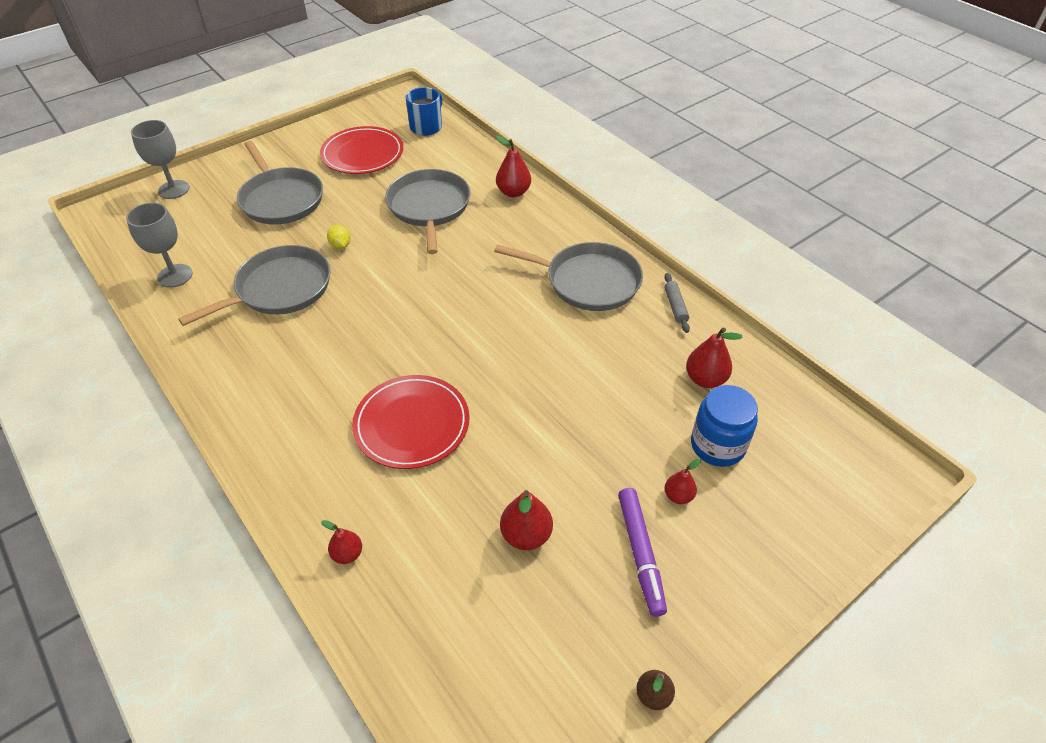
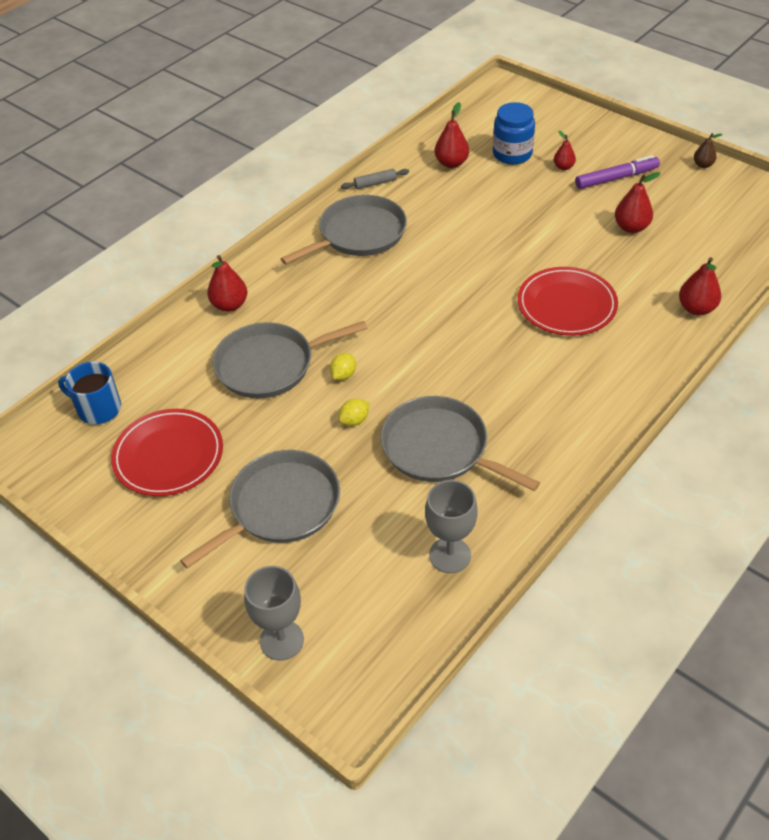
camera: 100 degrees left, 0 degrees up
(347, 554) = (696, 308): red pear -> red pear, size x1.60
(395, 246) = (343, 375): none -> yellow lemon
(588, 281) = (358, 234): grey pan -> grey pan turned 45 degrees clockwise

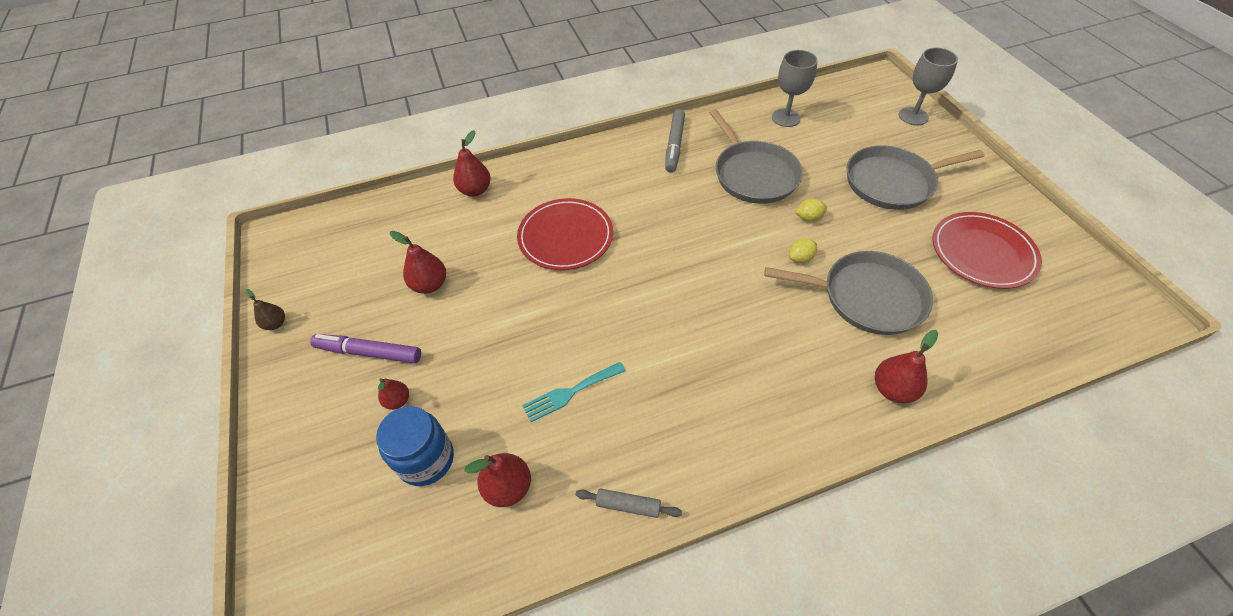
camera: 150 degrees left, 5 degrees up
(98, 409) = (1056, 325): blue mug -> none
(358, 234) = (700, 421): grey pan -> none
(457, 214) = (570, 392): none -> turquoise fork
(553, 448) = (674, 145): none -> grey marker

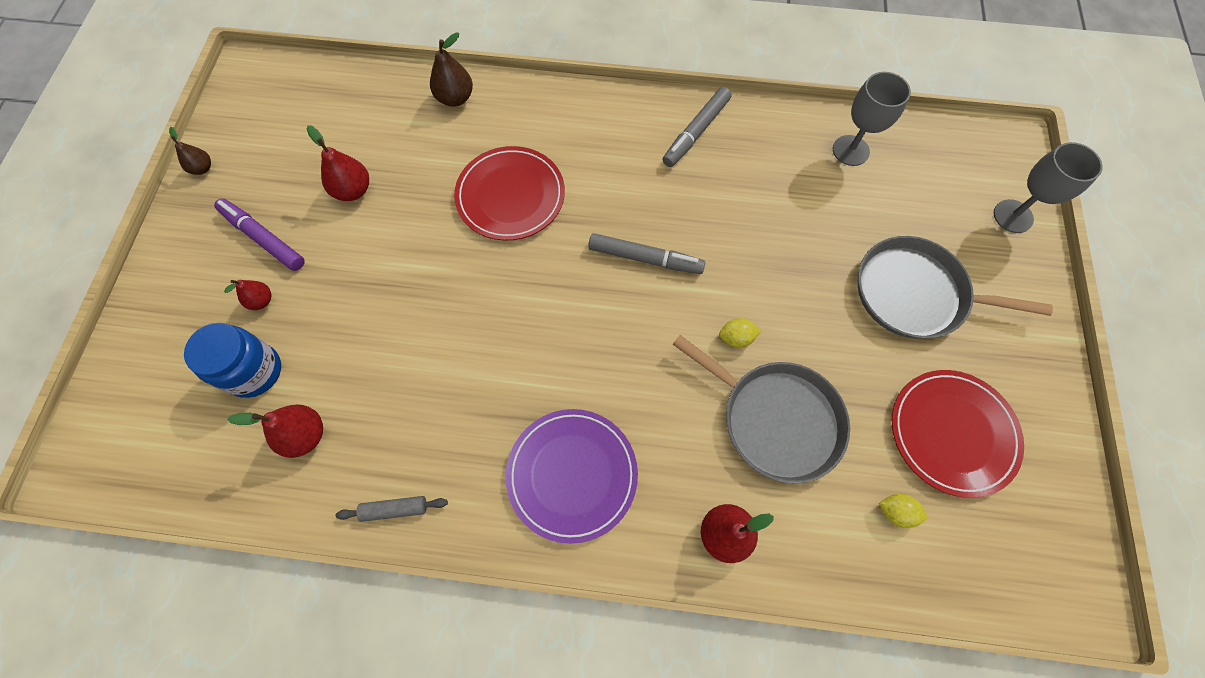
camera: 25 degrees right, 15 degrees up
(475, 190) = (455, 98): red pear -> brown pear
(570, 392) = (412, 371): turquoise fork -> none
(628, 505) = (394, 509): grey rolling pin -> grey rolling pin turned 45 degrees counterclockwise
(697, 236) = (645, 258): none -> grey marker
(753, 174) = (759, 209): grey pan -> none
(753, 405) = (572, 475): none -> purple plate
(808, 218) = (781, 293): yellow lemon -> yellow lemon (895, 512)

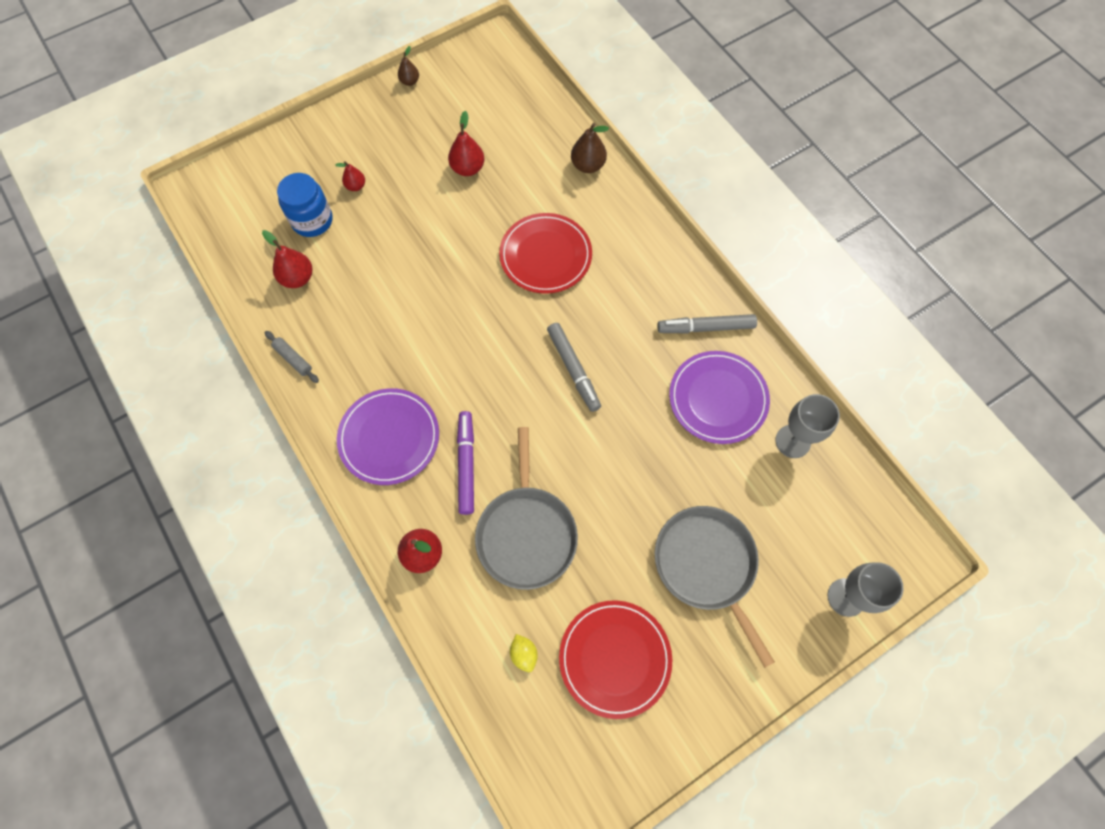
camera: 50 degrees right, 0 degrees up
(263, 238) = (394, 152): purple marker -> purple marker (466, 464)
(736, 338) = (564, 468): yellow lemon -> none
(769, 172) = (718, 399): none -> purple plate

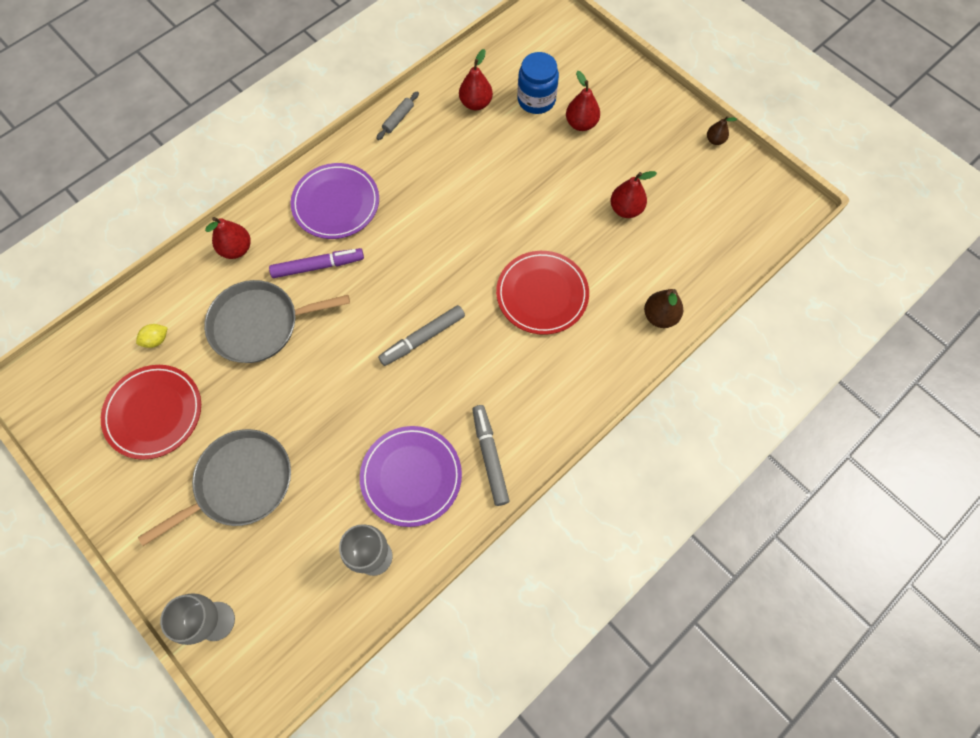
camera: 80 degrees right, 0 degrees up
(356, 186) = (581, 124): red pear -> red pear, size x1.60

